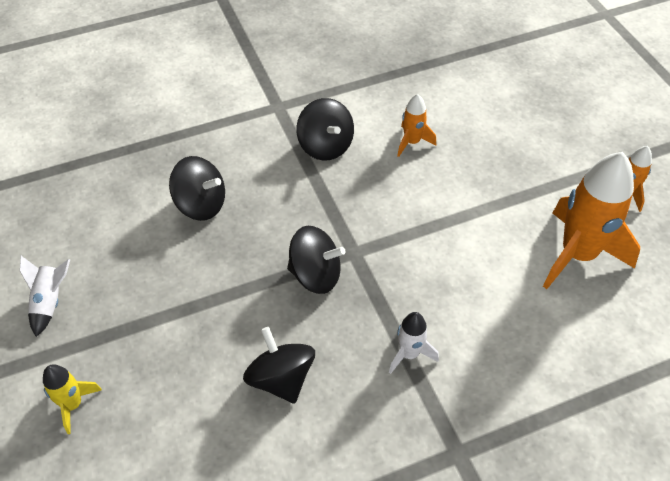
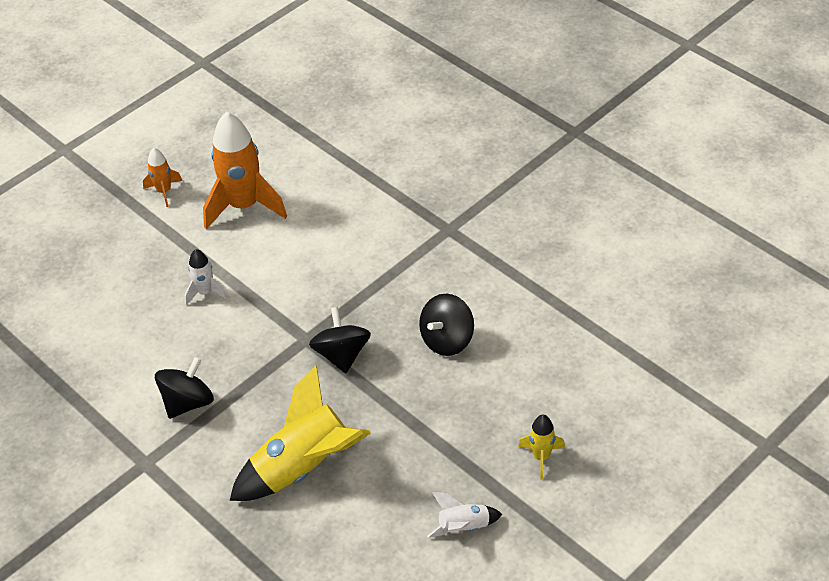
camera: 110 degrees left, 5 degrees down
(201, 204) = (303, 468): black spinning top -> yellow rocket
(409, 354) = (386, 275): white rocket -> white rocket (205, 292)
(412, 142) = (157, 340): orange rocket -> none

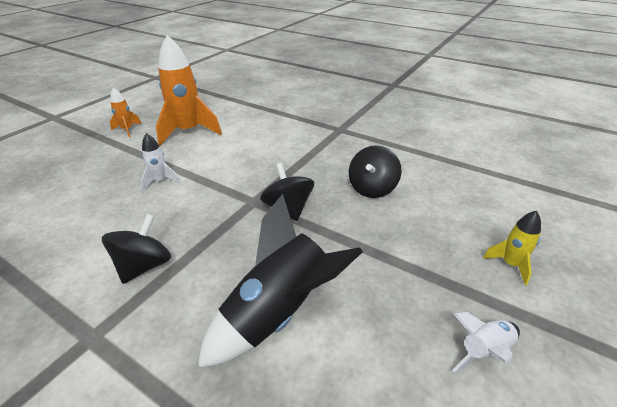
camera: 15 degrees left, 10 degrees down
(303, 468) = (279, 312): yellow rocket -> black rocket

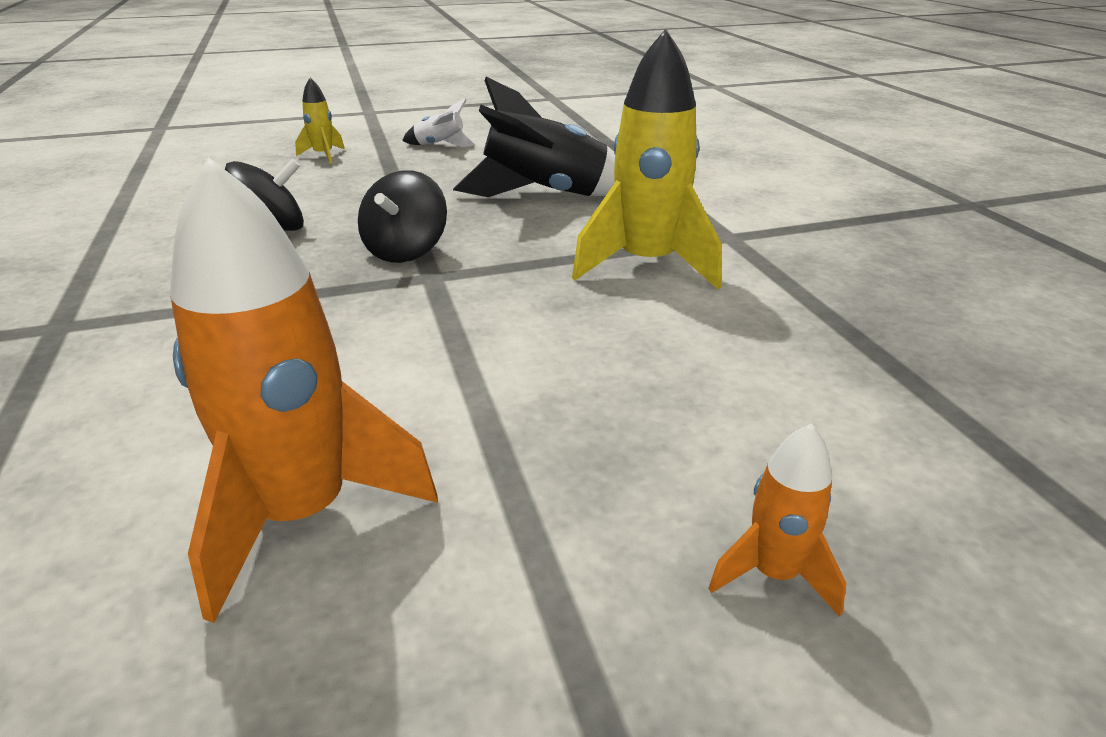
camera: 140 degrees left, 5 degrees down
(127, 130) = (463, 671): orange rocket -> orange rocket (773, 574)
(144, 266) = (647, 265): black spinning top -> yellow rocket
(161, 181) = (532, 375): white rocket -> none

